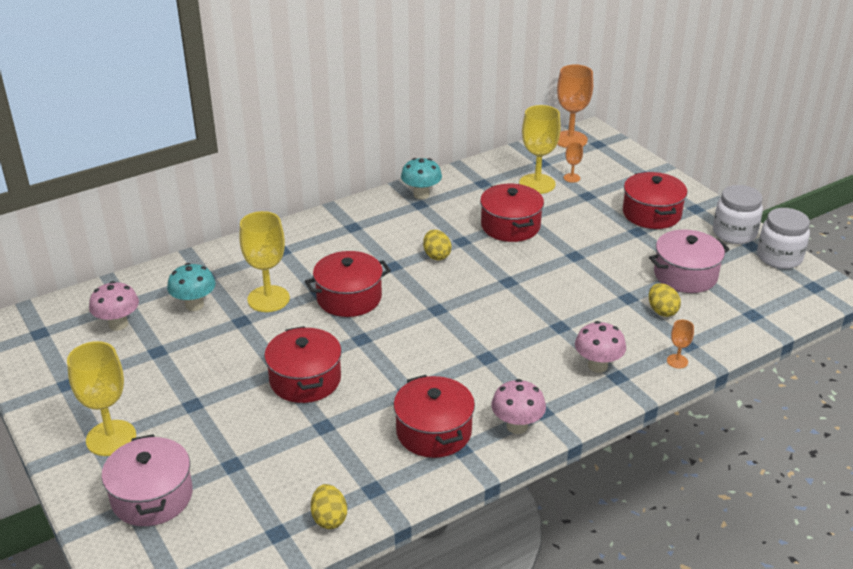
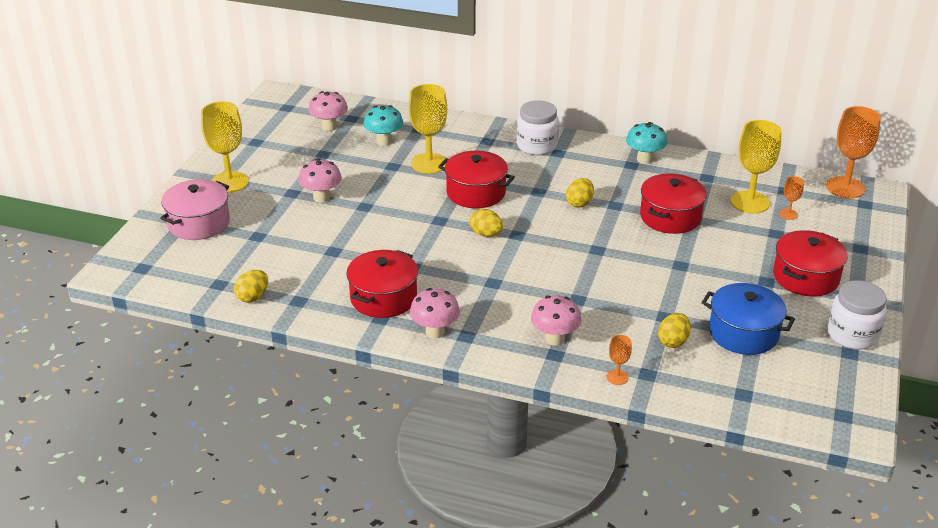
camera: 50 degrees right, 0 degrees up
(228, 389) = (321, 197): none -> pink mushroom
(305, 379) = (368, 220): red pot -> none
(415, 324) = (486, 234): none -> yellow egg
(685, 275) = (743, 333): pink pot -> blue pot
(779, 257) = (857, 376): white jar -> white jar (537, 146)

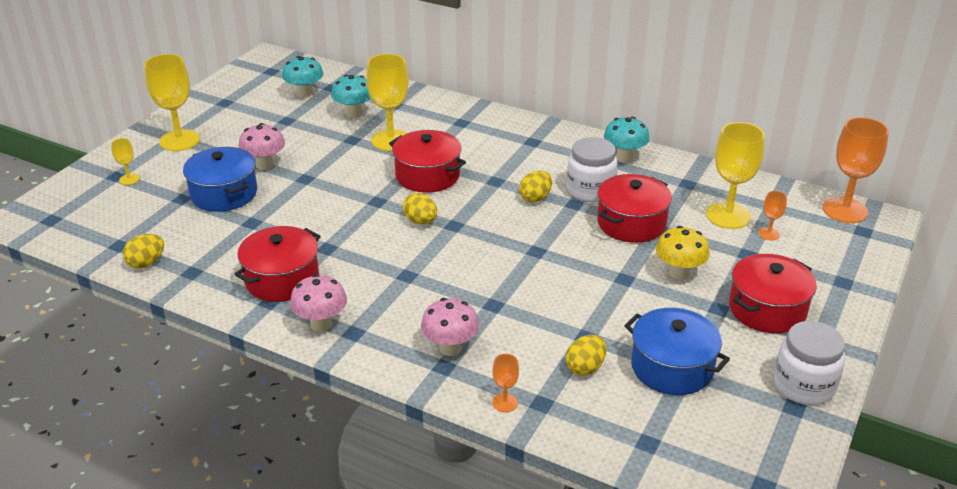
camera: 10 degrees right, 0 degrees up
(199, 223) = (129, 179): pink pot -> yellow goblet
(295, 228) = (224, 194): none -> blue pot
(329, 127) = (305, 94): pink mushroom -> turquoise mushroom
(537, 146) = (512, 132): white jar -> white jar (590, 190)
(724, 255) = (679, 273): none -> yellow mushroom

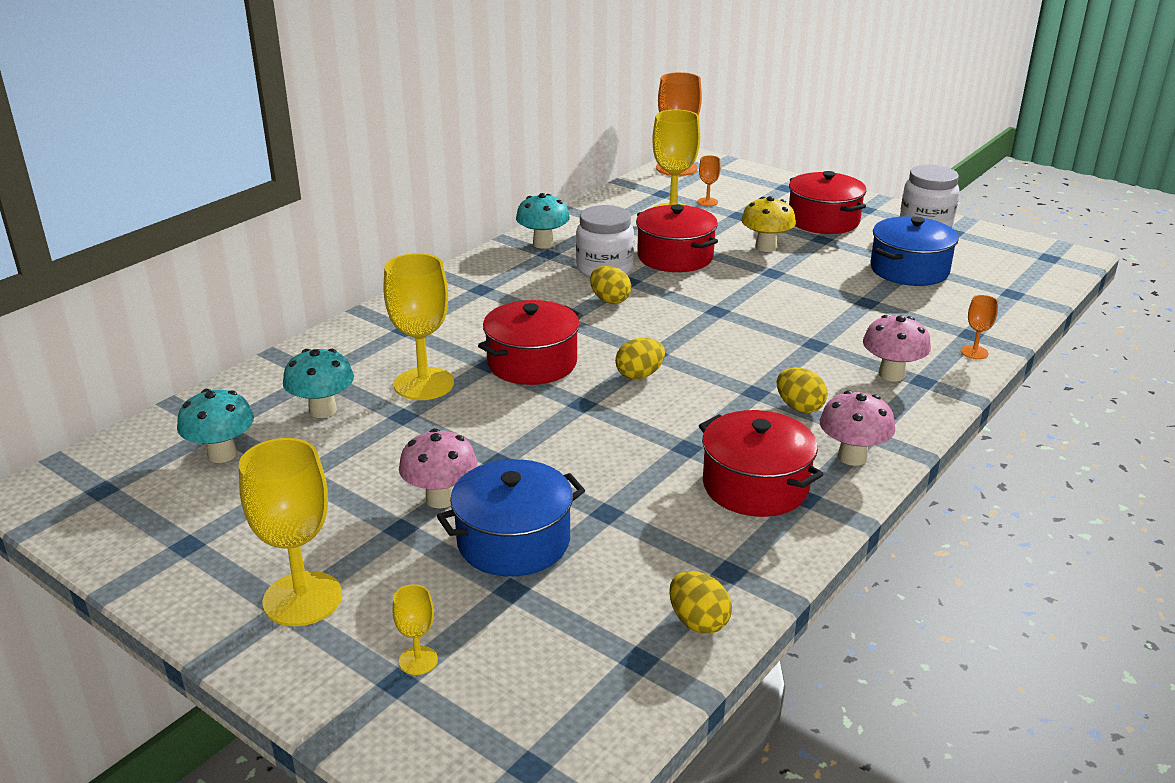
camera: 80 degrees left, 5 degrees down
(585, 367) = (914, 307): yellow egg -> yellow egg (799, 407)

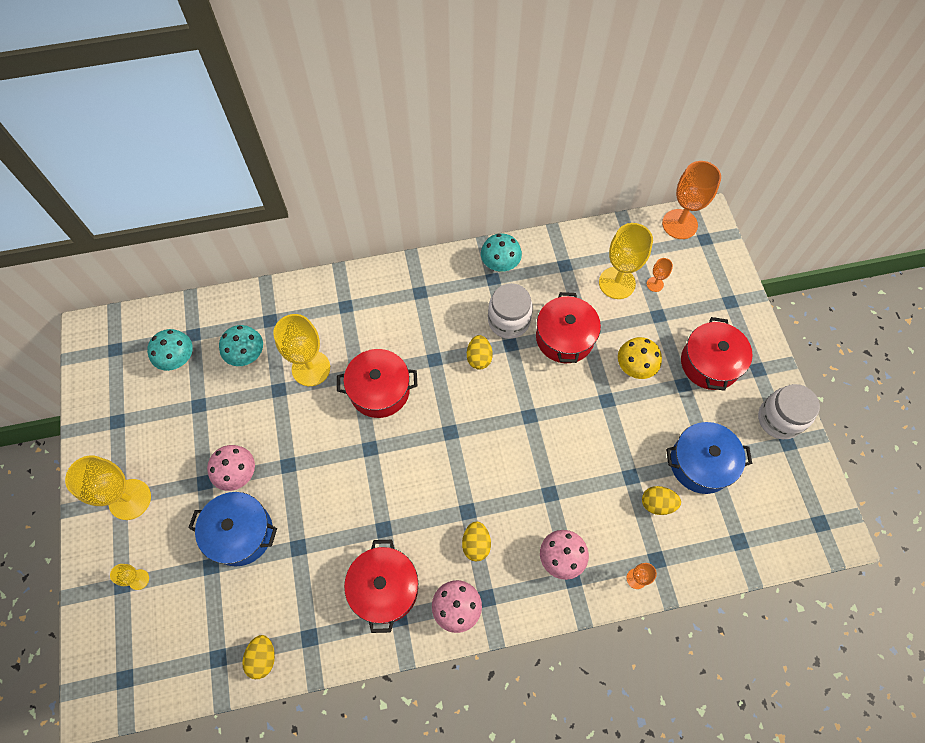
camera: 40 degrees right, 35 degrees up
(639, 375) = (423, 446): yellow egg -> yellow egg (657, 503)

